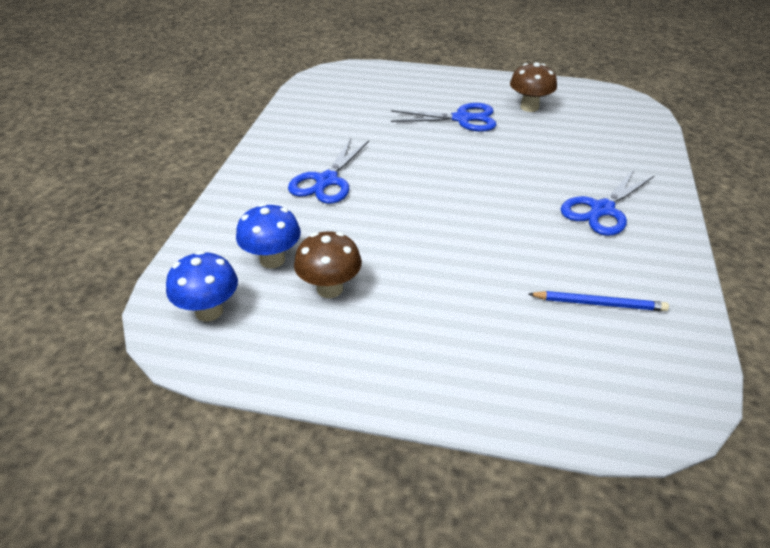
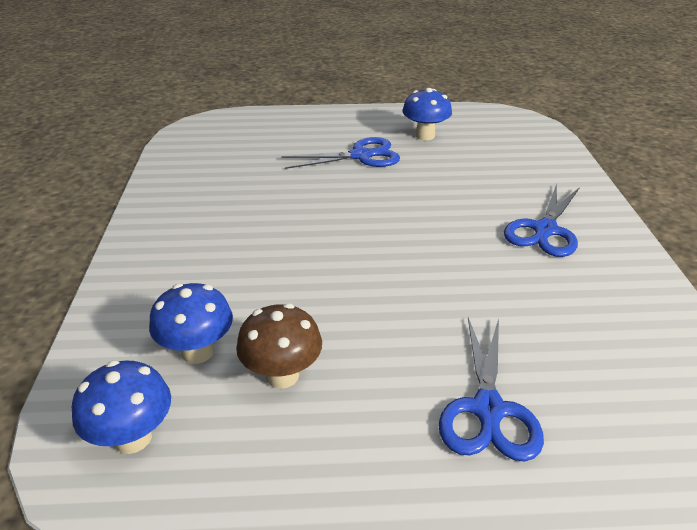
camera: 15 degrees left, 5 degrees down
(326, 181) = (234, 244): blue scissors -> blue scissors (488, 409)
(529, 107) = (425, 136): brown mushroom -> blue mushroom
(599, 303) = (591, 334): blue pencil -> none

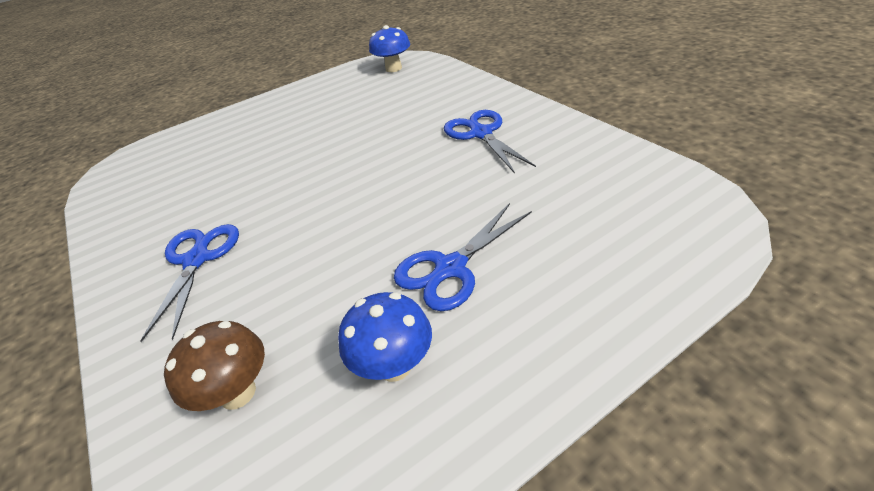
camera: 155 degrees right, 5 degrees up
(197, 352) = (403, 91): blue mushroom -> none
(282, 375) = (351, 102): brown mushroom -> brown mushroom (237, 393)
(488, 409) = (240, 133): blue scissors -> blue scissors (481, 134)

